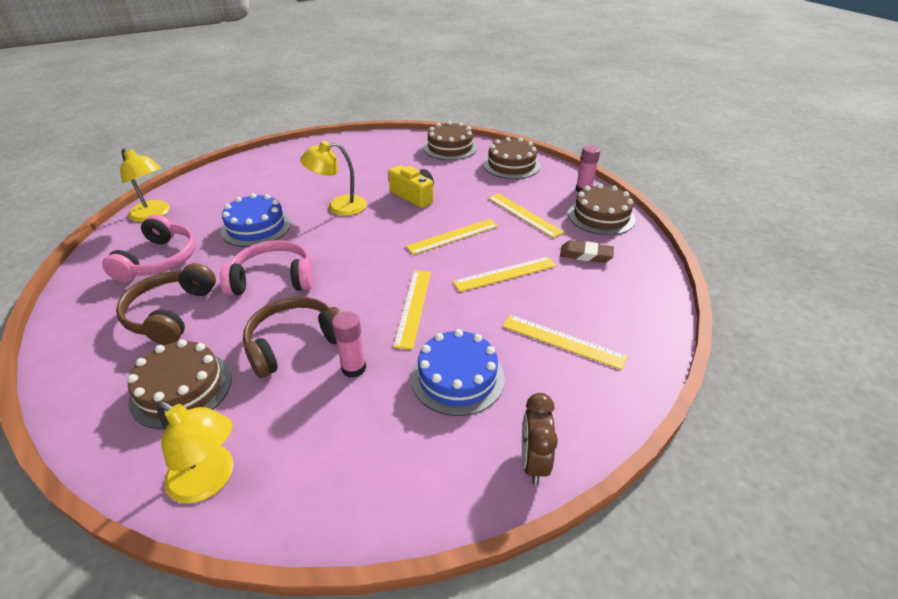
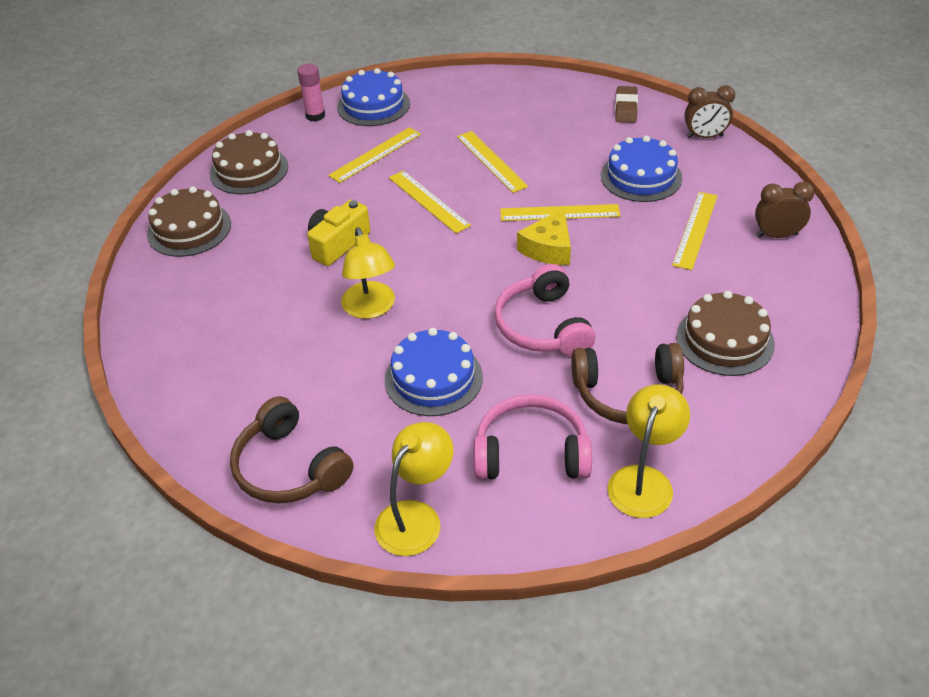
camera: 95 degrees left, 5 degrees up
(210, 480) = (800, 286): yellow lamp -> yellow lamp (644, 480)
(294, 343) = (637, 281): brown headphones -> brown headphones (289, 468)
(306, 485) = (777, 235): none -> brown clock
(354, 368) = (654, 235): pink glue stick -> none
(366, 294) = (548, 248): none -> yellow cheese
(562, 341) = (578, 126): yellow ruler -> yellow ruler (695, 230)
(586, 255) = (448, 115): brown eraser -> brown eraser (626, 108)
(601, 216) = (373, 105): brown cake -> blue cake

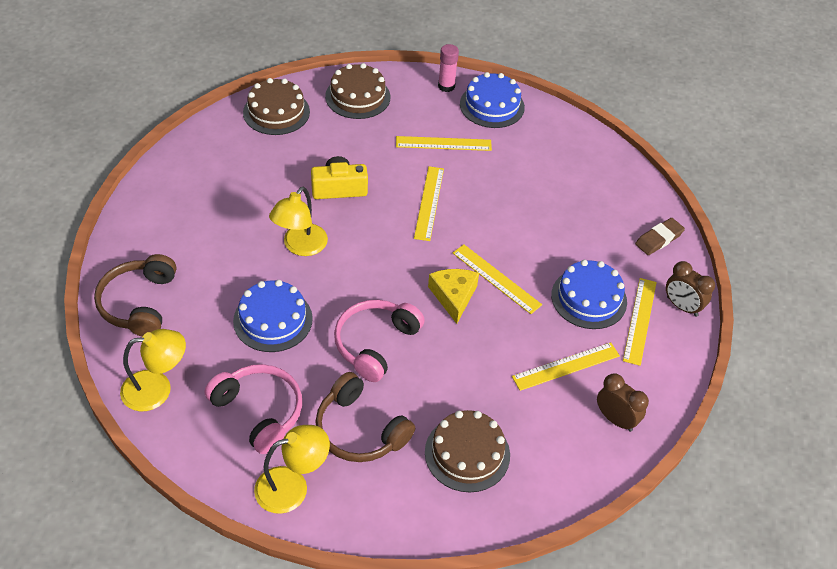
camera: 40 degrees right, 5 degrees up
(491, 161) = (507, 206): yellow ruler -> yellow ruler (640, 320)
(548, 248) = (453, 296): yellow cheese -> yellow cheese turned 105 degrees clockwise

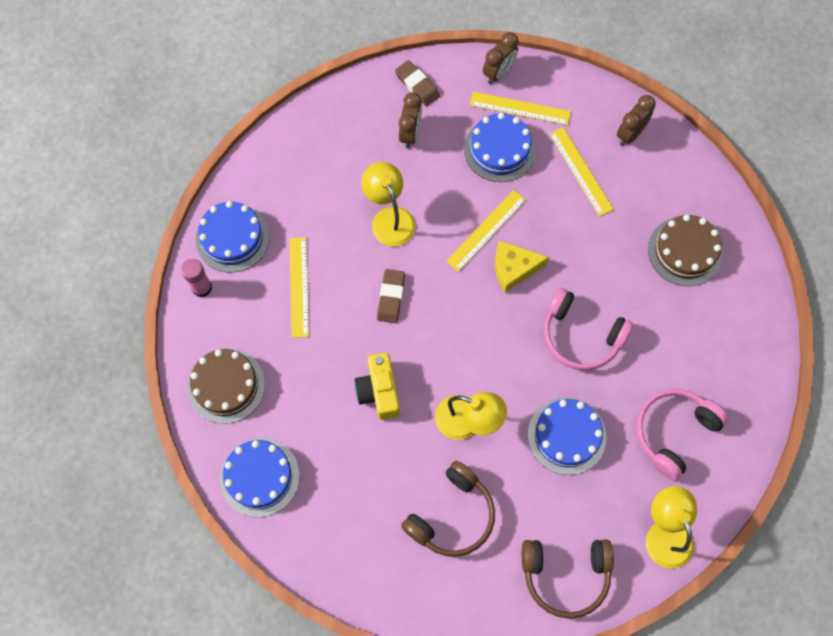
camera: 90 degrees left, 20 degrees up
(276, 112) = (259, 477): brown cake -> blue cake
(292, 486) = (744, 392): yellow lamp -> yellow lamp (389, 218)
(359, 430) = (677, 341): brown headphones -> brown headphones (452, 516)
(429, 203) = (391, 297): yellow ruler -> brown eraser
(602, 229) = (410, 134): none -> brown clock

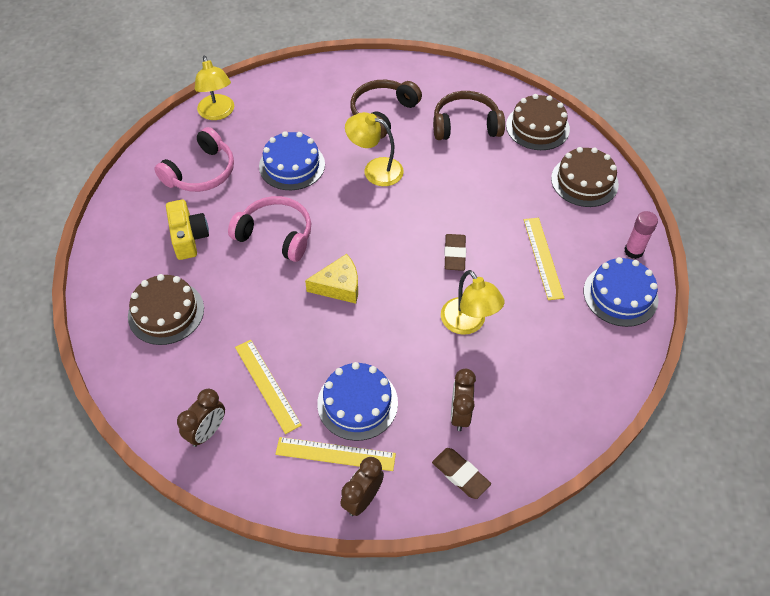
camera: 175 degrees right, 15 degrees down
(259, 477) = (537, 127): blue cake -> brown cake
(379, 391) = (453, 185): yellow camera -> yellow camera (188, 237)
(486, 230) = (368, 318): yellow ruler -> none
(565, 575) = (296, 87): brown headphones -> brown headphones (465, 125)

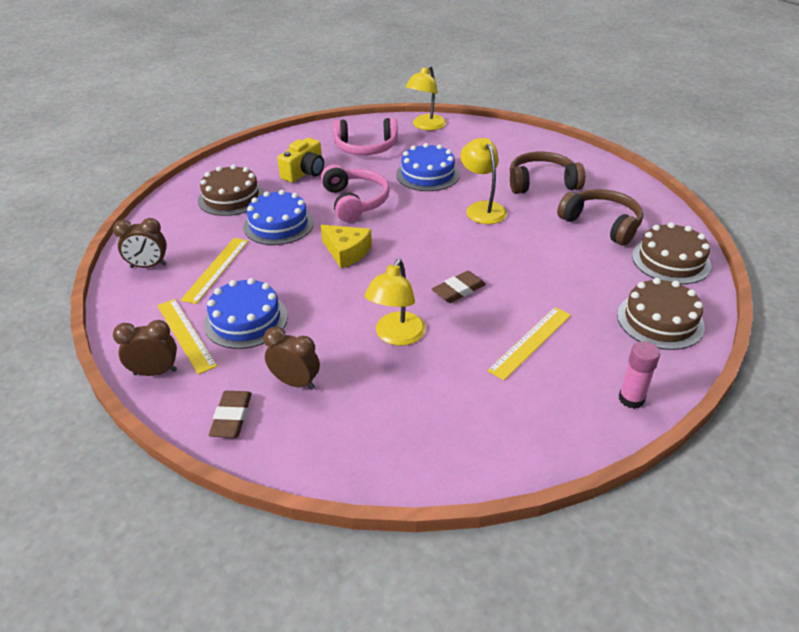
camera: 50 degrees right, 15 degrees down
(460, 414) = (295, 382): brown clock -> brown clock turned 60 degrees clockwise
(620, 295) = (563, 418): blue cake -> blue cake (278, 224)

